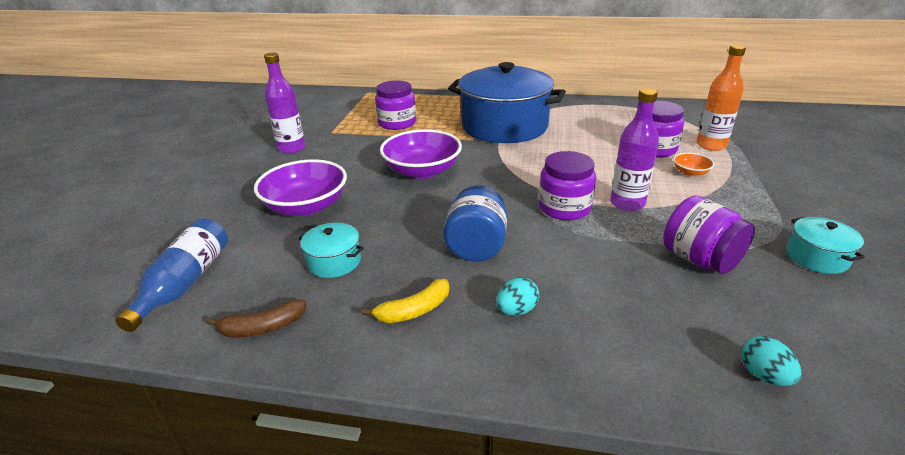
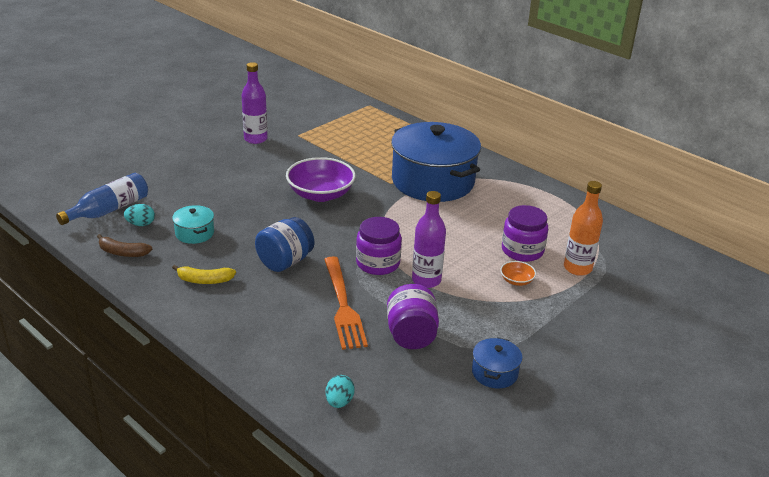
camera: 30 degrees right, 0 degrees up
(306, 206) = (218, 189): purple bowl -> none
(397, 123) = (354, 145): purple jar -> none
(516, 310) = (257, 307): turquoise egg -> turquoise egg (141, 224)
(598, 263) = (343, 306): none -> orange fork
(817, 257) = (494, 373): turquoise pot -> blue pot

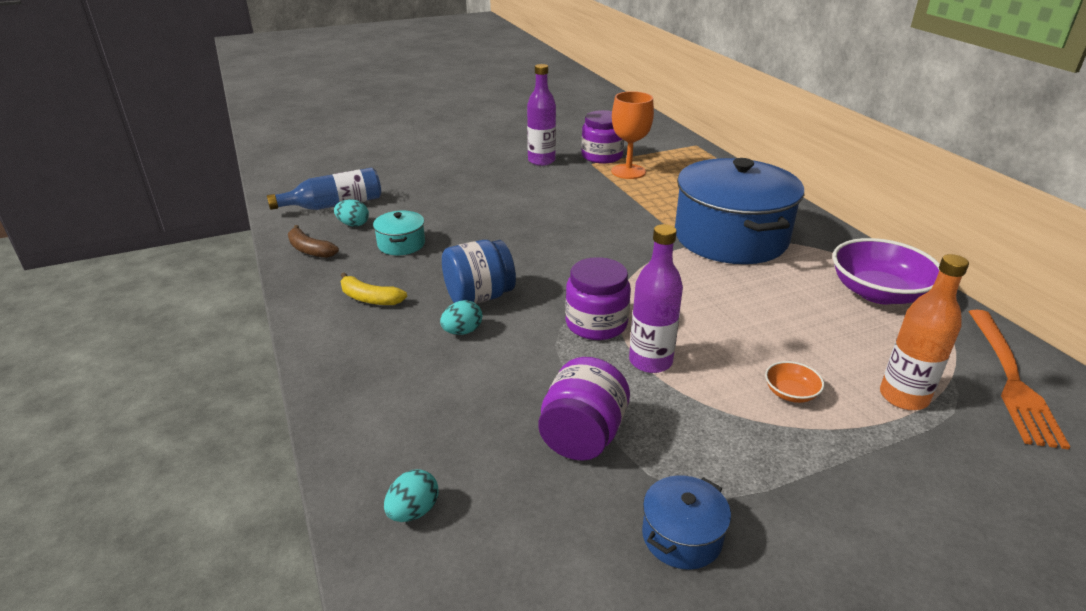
camera: 25 degrees right, 0 degrees up
(291, 289) = (462, 331): none -> turquoise egg
(320, 194) = (576, 228): purple bowl -> purple bowl (878, 293)
(331, 138) = (628, 171): none -> orange goblet
(343, 306) = (514, 370): orange fork -> orange fork (1012, 380)
(522, 250) = (820, 351): purple jar -> purple jar (602, 156)

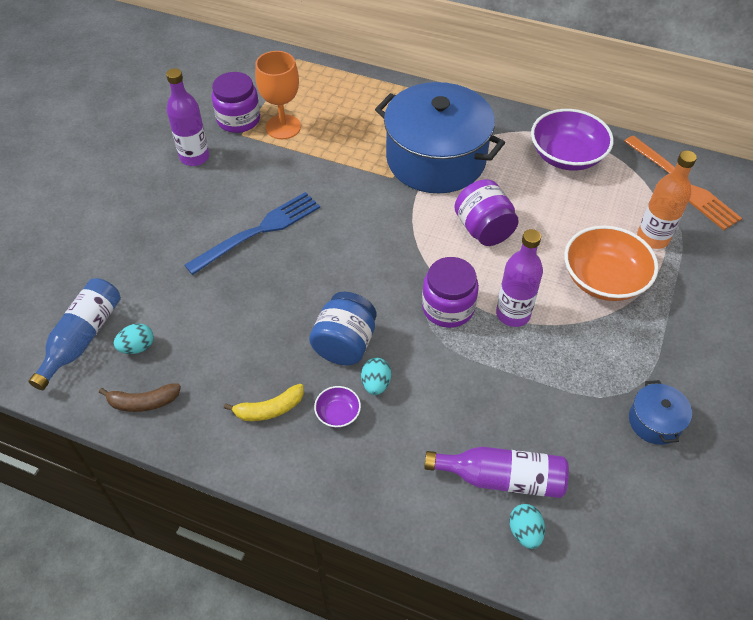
camera: 45 degrees left, 20 degrees up
(401, 244) = (212, 338): turquoise pot -> none
(407, 330) = (338, 413): none -> purple bowl
(458, 458) = (502, 478): none -> purple bottle
(523, 211) = (259, 230): none -> blue fork
(582, 436) = (543, 402): purple jar -> purple jar (483, 229)
(790, 393) = (604, 279): orange bowl -> orange bowl, size x2.20

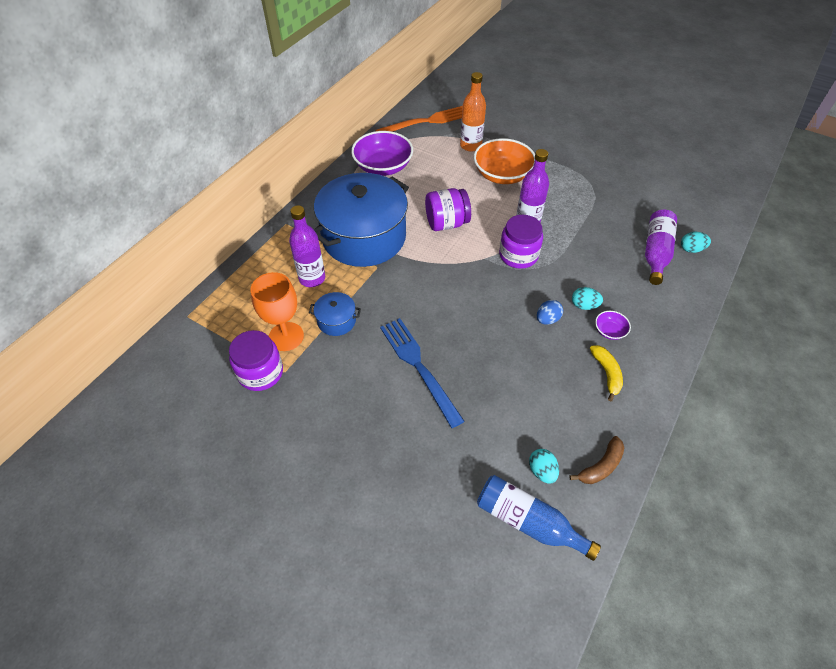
camera: 80 degrees left, 0 degrees up
(143, 402) = (601, 466): brown banana -> brown banana turned 45 degrees clockwise
(194, 157) = (304, 415): purple bottle -> purple bottle (312, 278)
(345, 344) = (547, 319): blue jar -> blue egg
(654, 421) = (612, 179): blue pot -> blue pot (336, 321)

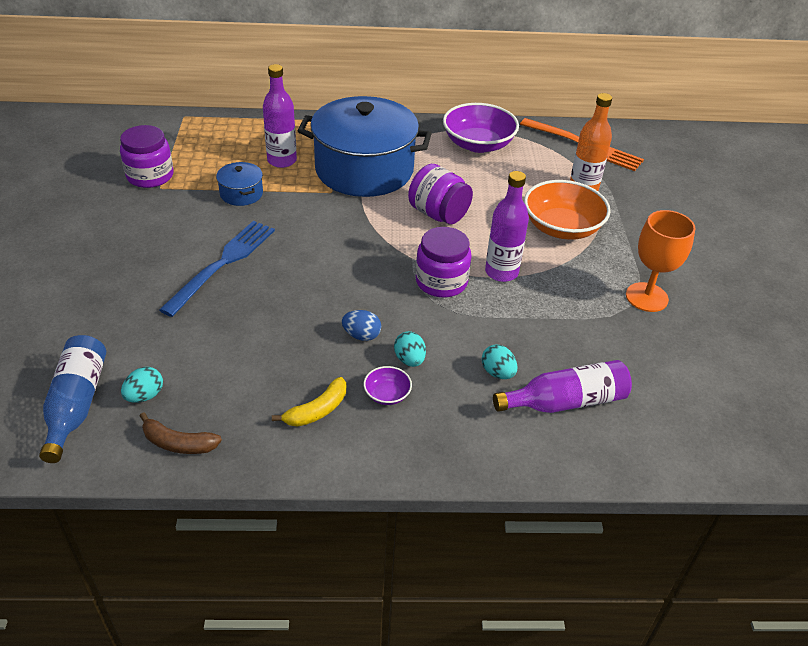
camera: 55 degrees right, 10 degrees down
(286, 336) = (200, 173): orange goblet -> orange goblet (646, 297)
(691, 249) = (609, 437): turquoise egg -> turquoise egg (497, 373)

